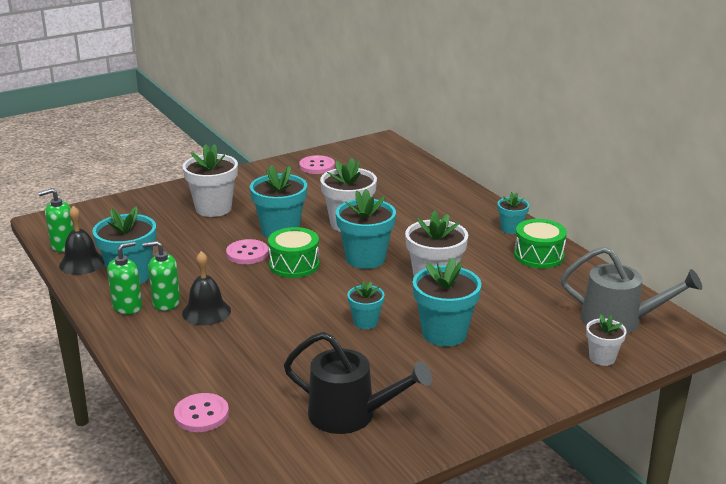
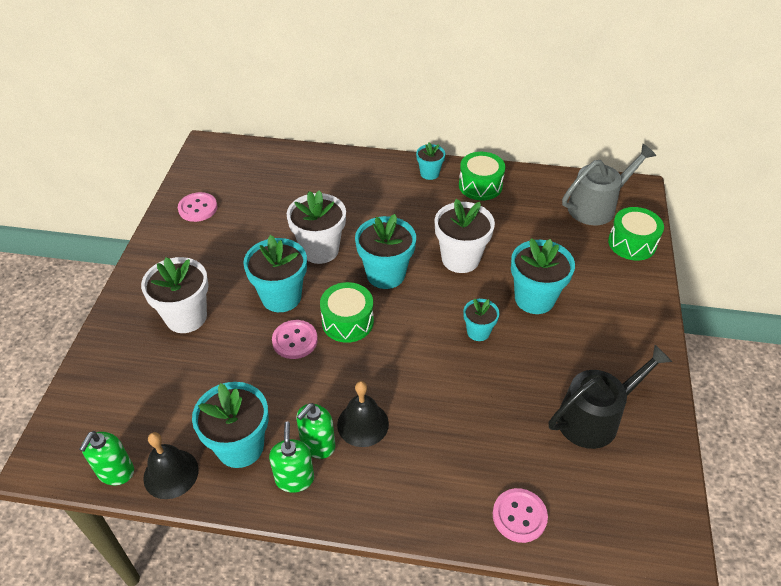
camera: 50 degrees left, 20 degrees up
(602, 358) = (632, 243): white flower pot -> green drum

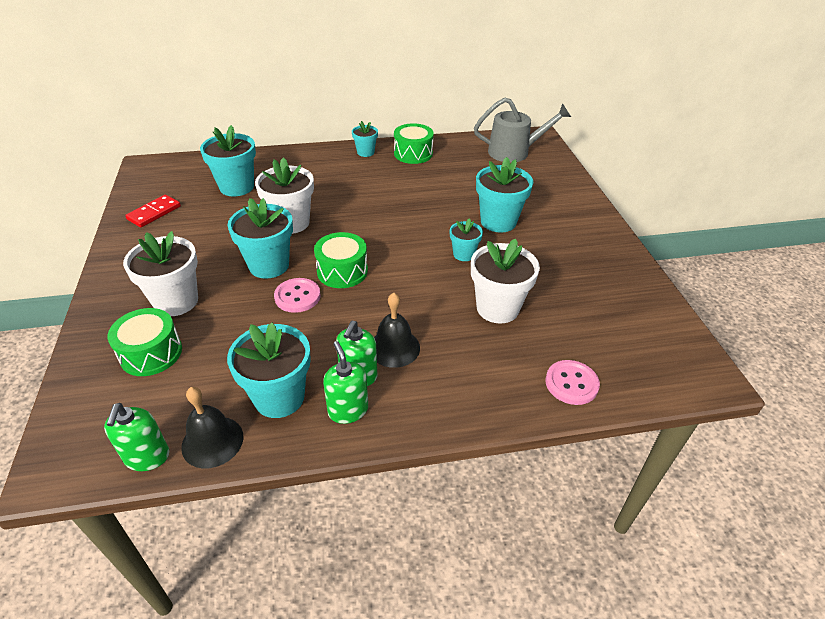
camera: 20 degrees left, 5 degrees down
(198, 208) = (154, 213): pink button -> red domino
(385, 274) = (361, 229): turquoise flower pot -> turquoise flower pot (236, 187)
(460, 259) = (422, 206): white flower pot -> white flower pot (497, 308)
(594, 417) = (592, 294): black watering can -> none
(596, 206) = (514, 152): grey watering can -> grey watering can turned 45 degrees clockwise
(632, 243) = (554, 171): green drum -> green drum (151, 353)

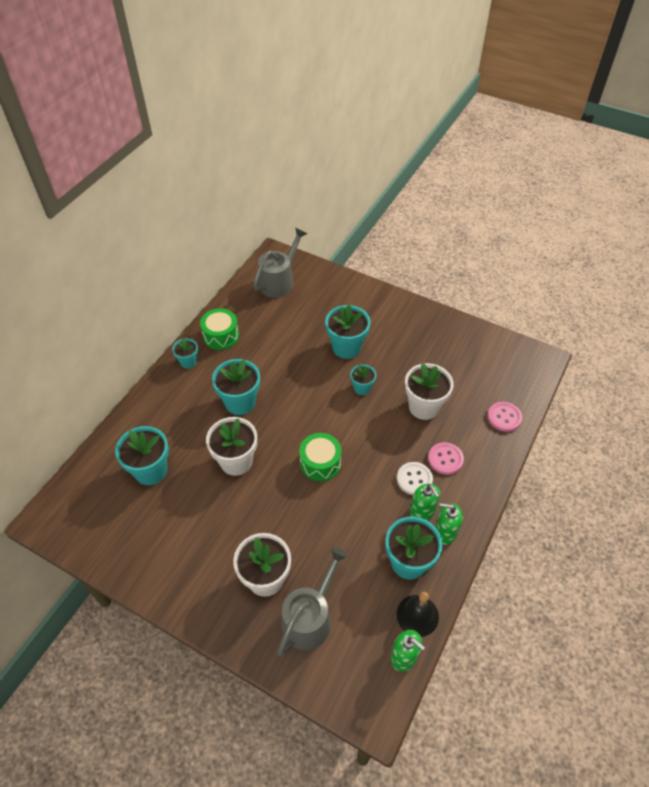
camera: 50 degrees left, 10 degrees up
(151, 353) = (310, 617): green drum -> grey watering can
(154, 213) = (132, 545): red domino -> none
(269, 265) = (275, 501): turquoise flower pot -> turquoise flower pot (240, 402)
(297, 296) = (324, 503): pink button -> pink button (445, 459)
(394, 347) = (414, 479): black bell -> white button

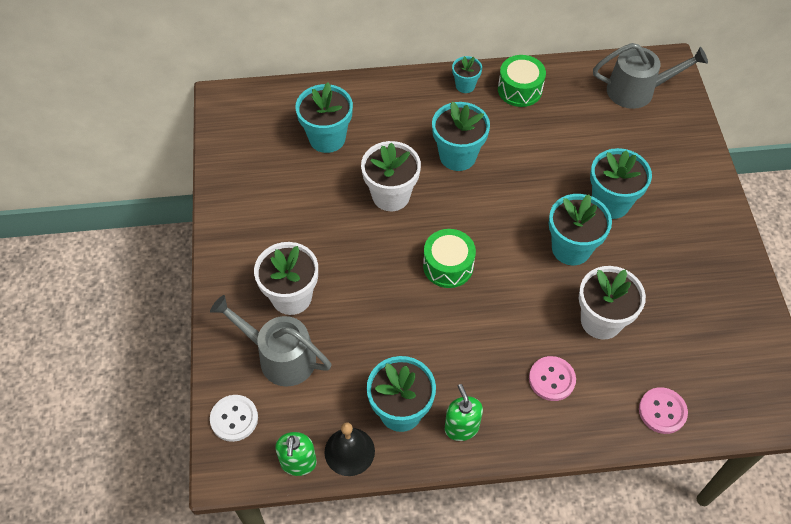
camera: 55 degrees right, 5 degrees up
(310, 617) = (280, 357): grey watering can -> grey watering can turned 150 degrees counterclockwise
(362, 388) = (571, 248): turquoise flower pot -> turquoise flower pot, size x1.79
(414, 479) = (501, 362): white button -> white button (234, 419)
(422, 511) = (469, 392): green soap dispenser -> none

